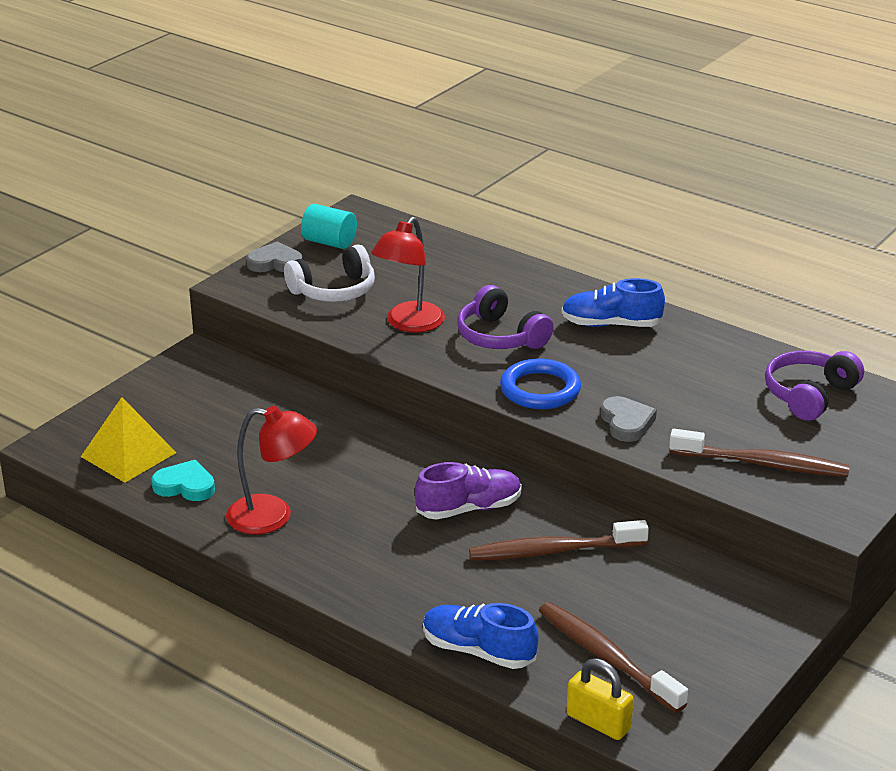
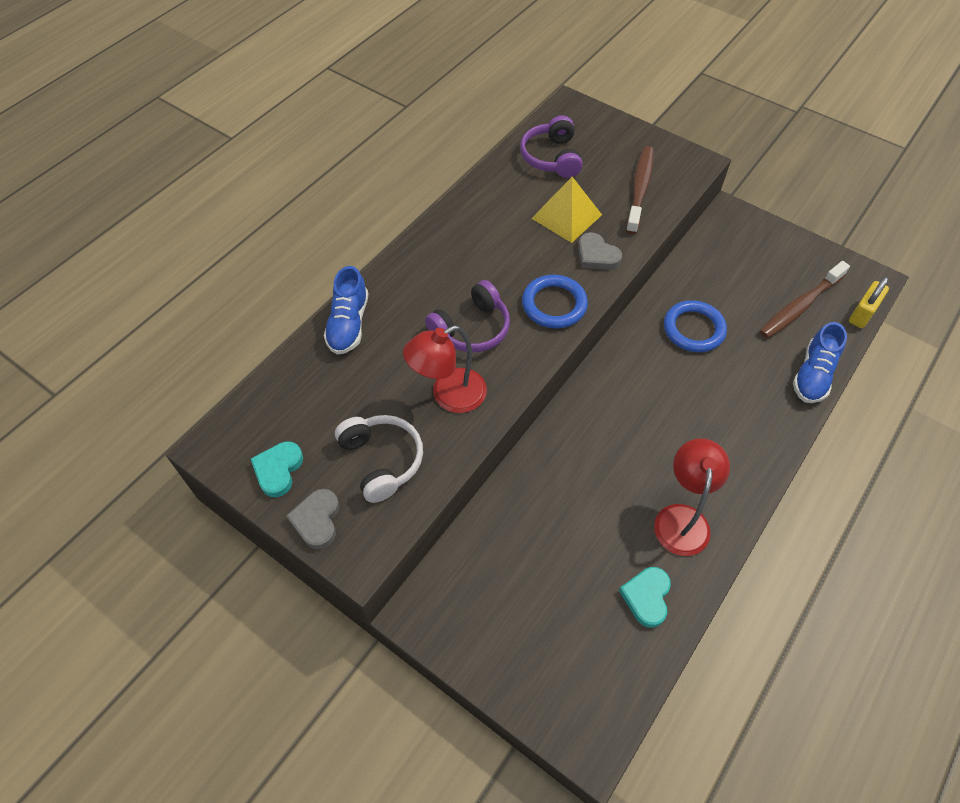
camera: 90 degrees left, 25 degrees up
(128, 454) = (601, 659): yellow pyramid -> yellow pyramid (566, 216)
(329, 242) = (278, 470): turquoise cylinder -> turquoise heart
(409, 324) = (449, 396): red lamp -> red lamp turned 120 degrees clockwise
(469, 508) = (650, 379): purple shoe -> none
(553, 551) = (693, 329): brown toothbrush -> blue ring
(611, 324) = (453, 256): blue shoe -> blue shoe (348, 324)
(626, 423) = (596, 255): grey heart -> grey heart turned 120 degrees counterclockwise
(809, 395) = (551, 157): purple headphones -> purple headphones turned 45 degrees clockwise

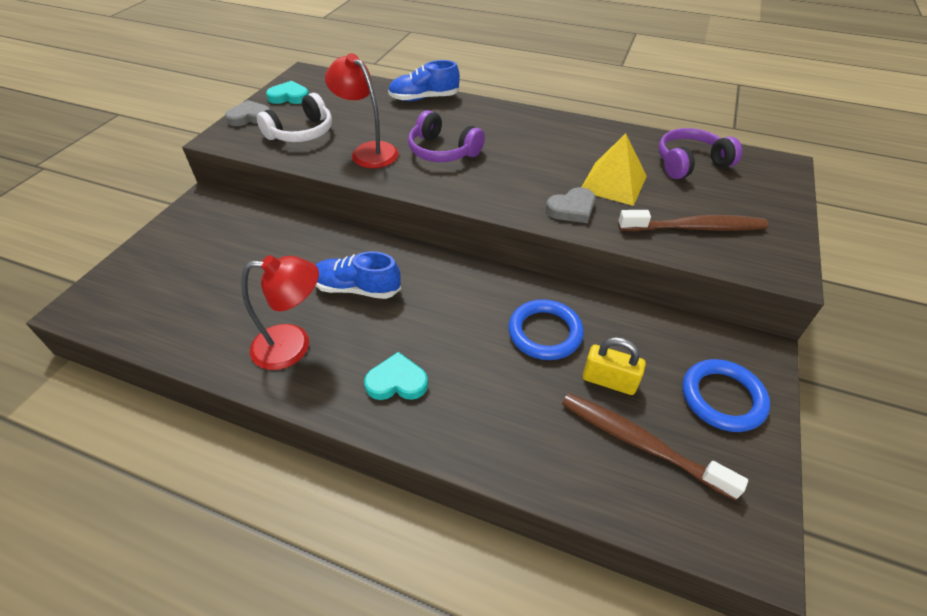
camera: 75 degrees right, 10 degrees down
(554, 304) = (491, 190): blue ring -> blue ring (722, 398)
(596, 255) = (572, 209): grey heart -> grey heart turned 150 degrees counterclockwise
(646, 597) = (207, 328): turquoise heart -> turquoise heart (397, 381)
(813, 375) = (524, 464): blue shoe -> blue shoe (357, 288)
(862, 313) = (671, 531): yellow padlock -> yellow padlock (609, 381)

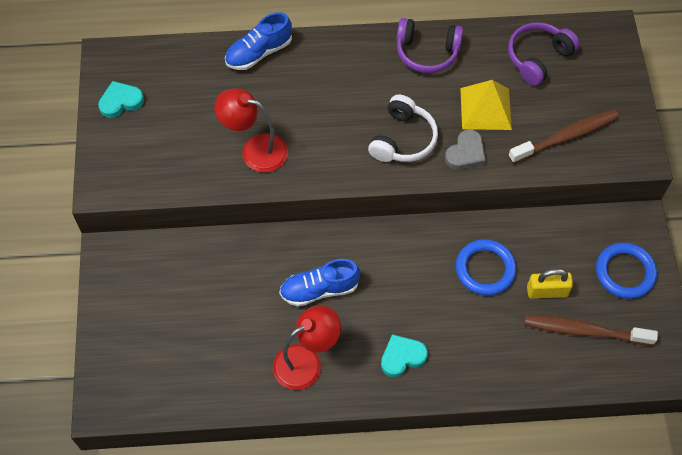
camera: 25 degrees left, 15 degrees up
(250, 117) = (105, 147): grey heart -> none
(301, 133) = (174, 149): white headphones -> white headphones (403, 139)
(442, 151) = (322, 124): purple headphones -> purple headphones (427, 52)

